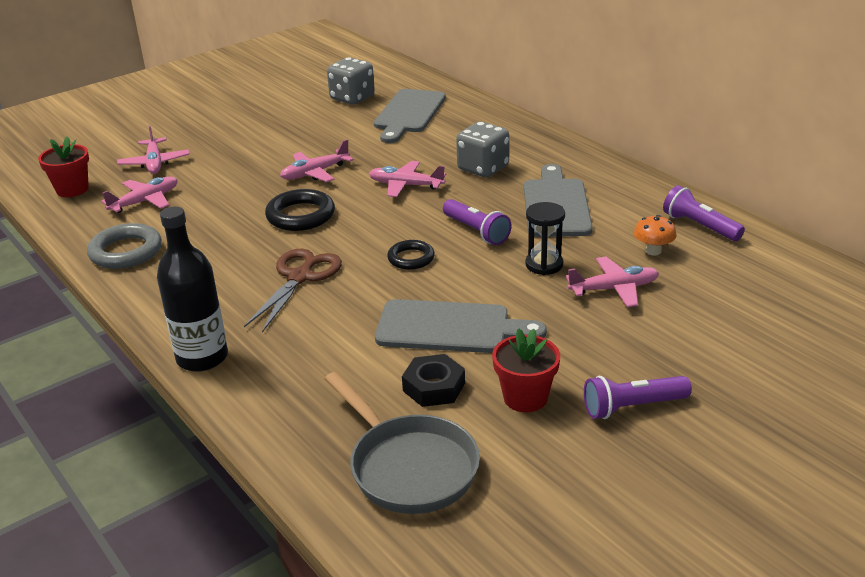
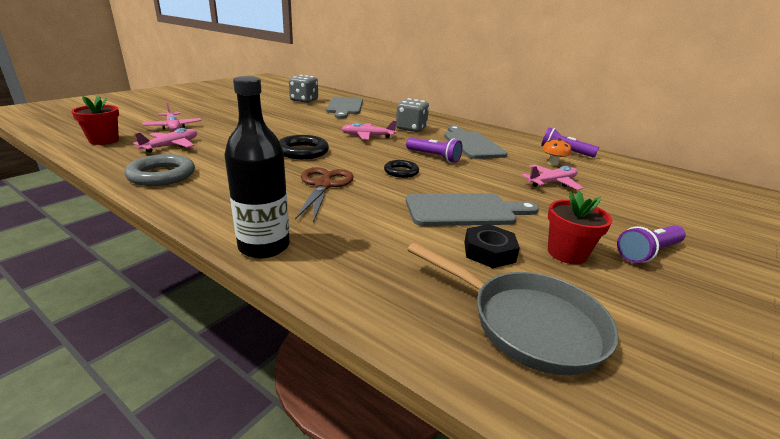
camera: 20 degrees left, 5 degrees down
(315, 173) = (300, 131): pink plane -> none
(544, 265) = (494, 172): black hourglass -> none

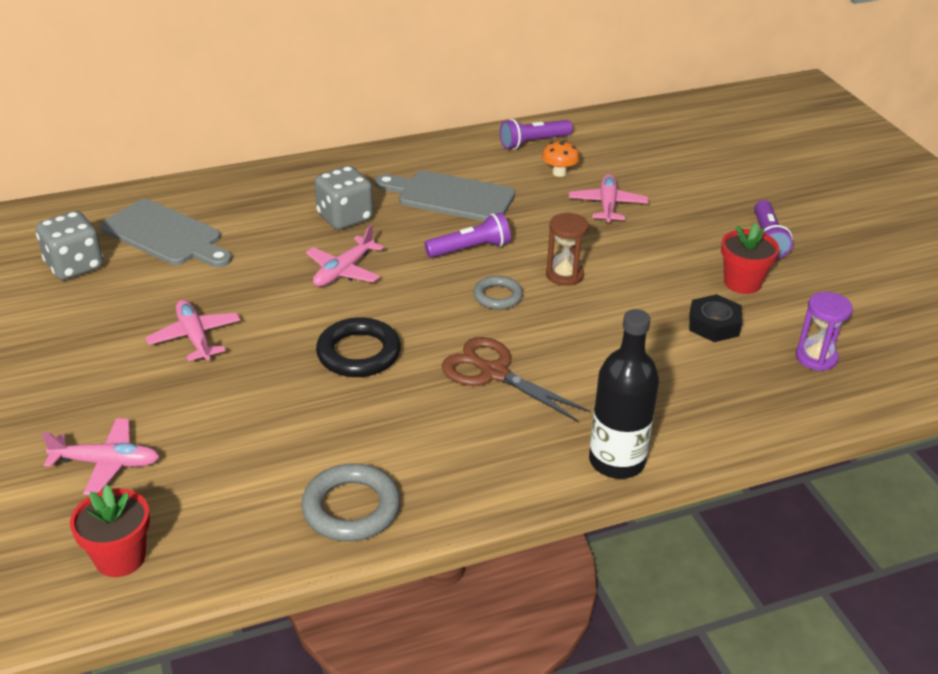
camera: 55 degrees left, 10 degrees up
(171, 146) = (221, 480): pink plane -> pink plane (195, 337)
(401, 172) = (498, 296): black ring -> grey ring
(454, 185) = (564, 275): none -> brown hourglass
(465, 210) = (629, 298): grey cutting board -> none
(528, 323) = (816, 357): grey pan -> purple hourglass

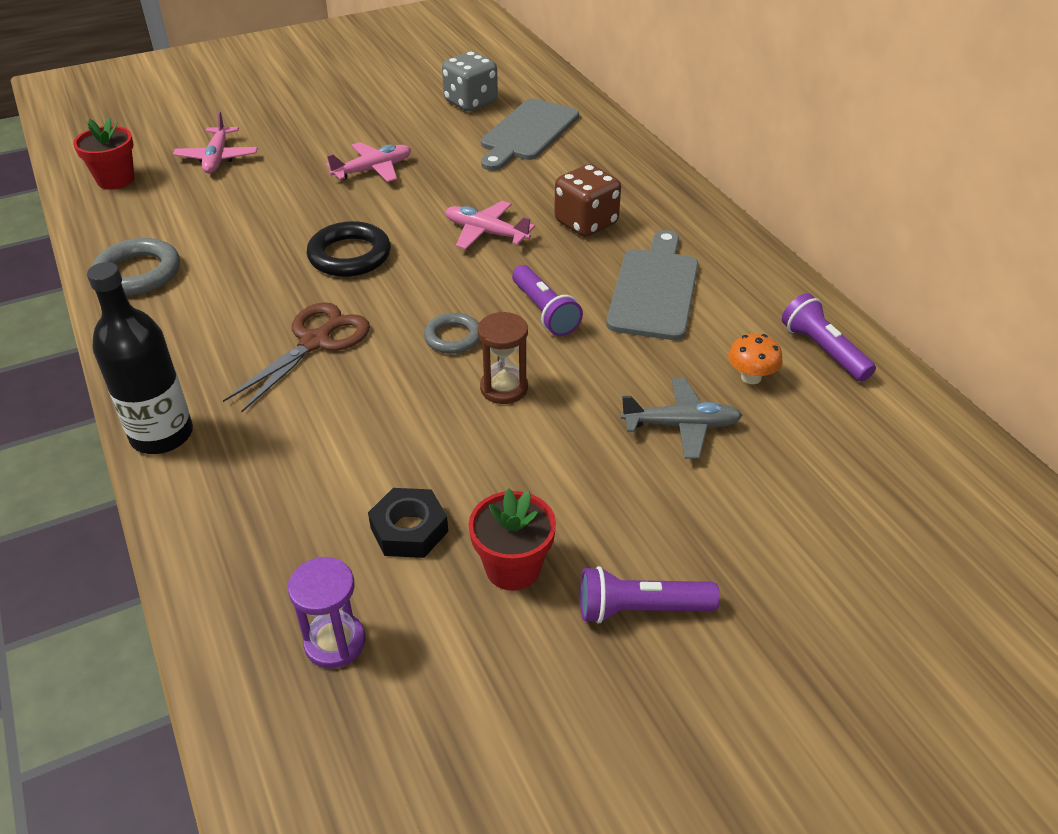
camera: 85 degrees right, 5 degrees up
(345, 217) = (586, 223): grey dice -> brown dice
(607, 205) = (682, 425): pink plane -> grey plane

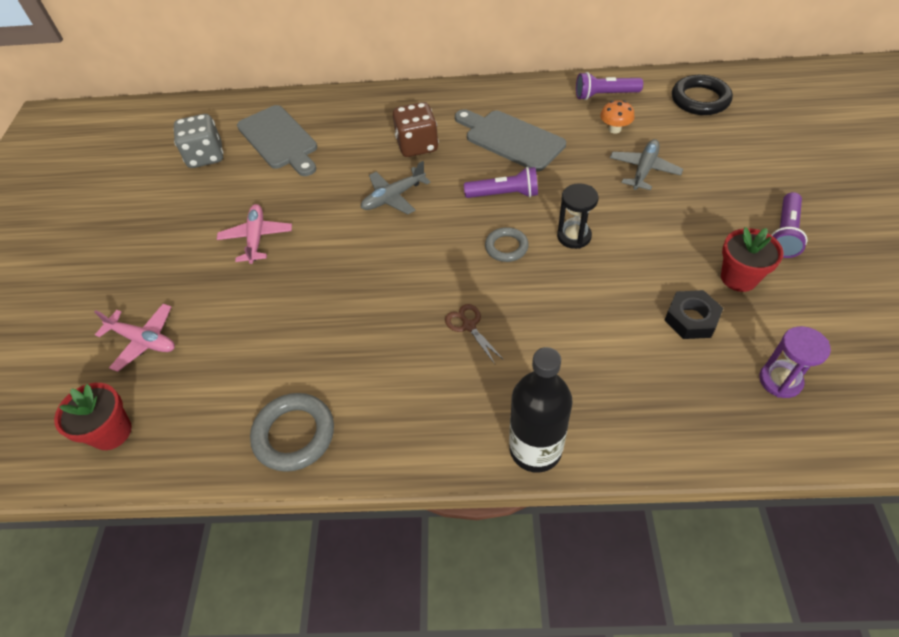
camera: 60 degrees left, 10 degrees up
(315, 342) = (469, 326): brown scissors -> brown scissors, size x0.56
(349, 255) = (369, 280): black ring -> black ring (700, 99)
(486, 233) = (393, 197): pink plane -> grey plane
(504, 388) = (574, 236): brown hourglass -> black hourglass

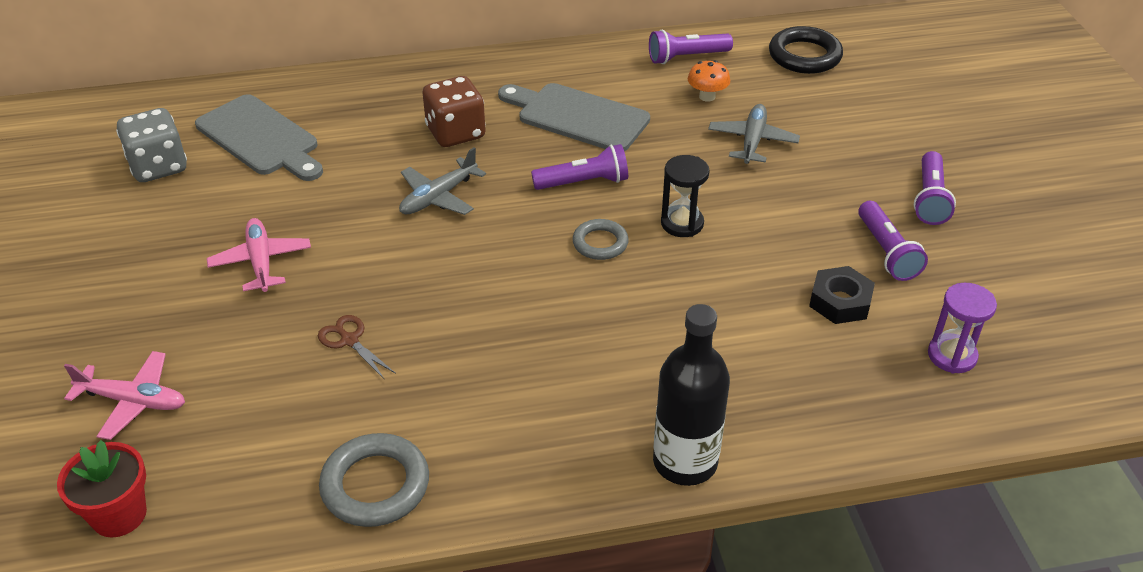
camera: 15 degrees left, 10 degrees down
(469, 326) = (573, 337): brown scissors -> brown scissors (349, 340)
(739, 278) = (886, 252): red flower pot -> purple flashlight

